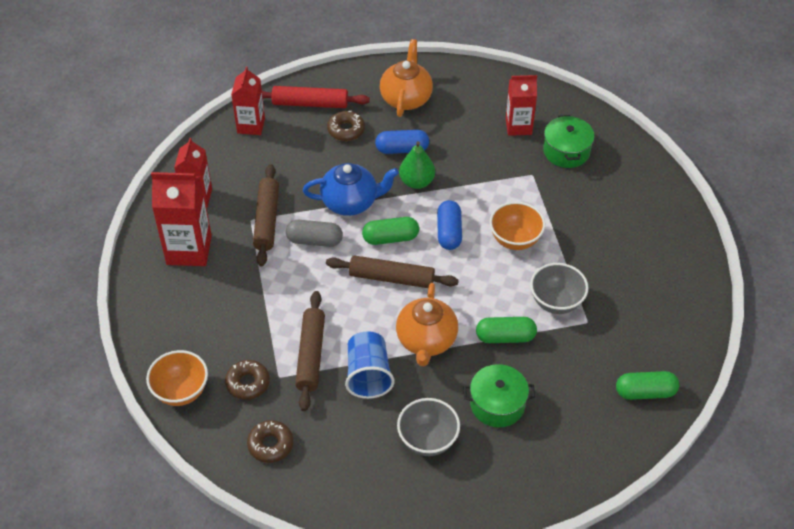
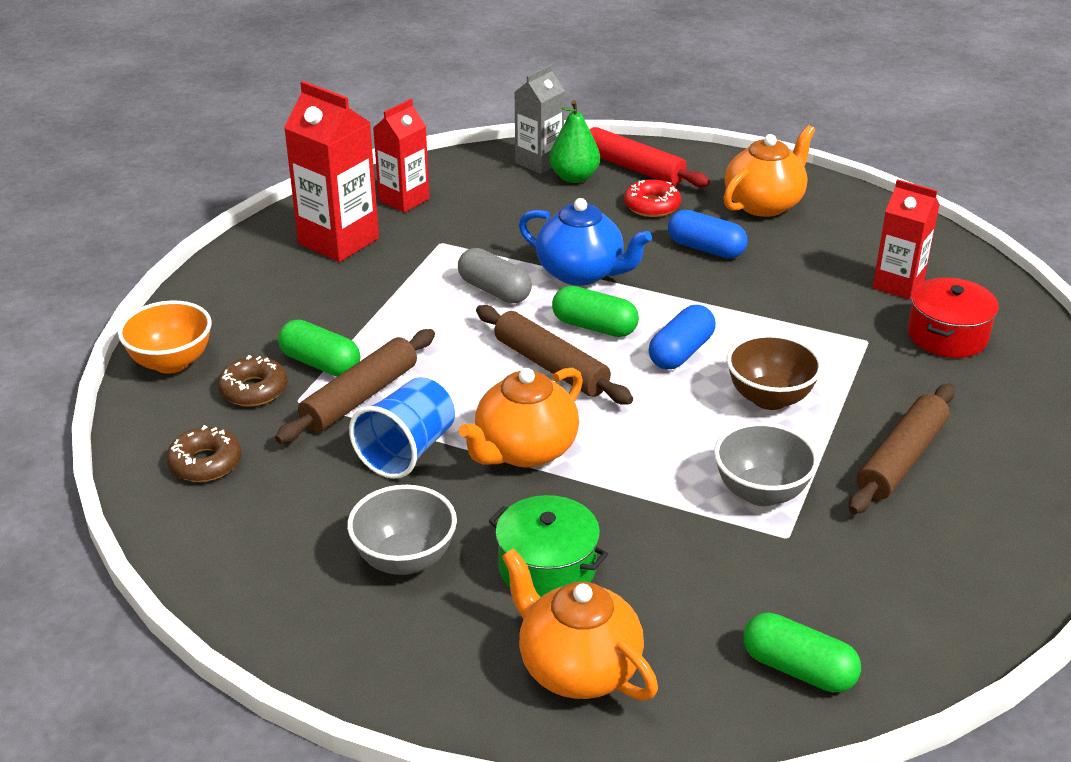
camera: 35 degrees right, 15 degrees down
(251, 125) = (539, 162): red carton -> grey carton
(267, 220) = (459, 250): brown rolling pin -> brown rolling pin (901, 459)
(346, 130) = (652, 206): brown donut -> red donut
(416, 182) = (691, 286): green pear -> green pear (574, 177)
(505, 337) = (641, 497): green capsule -> green capsule (320, 363)
(515, 240) = (769, 398): orange bowl -> brown bowl
(556, 450) = (577, 668): none -> orange teapot
(566, 151) = (947, 335): green pot -> red pot

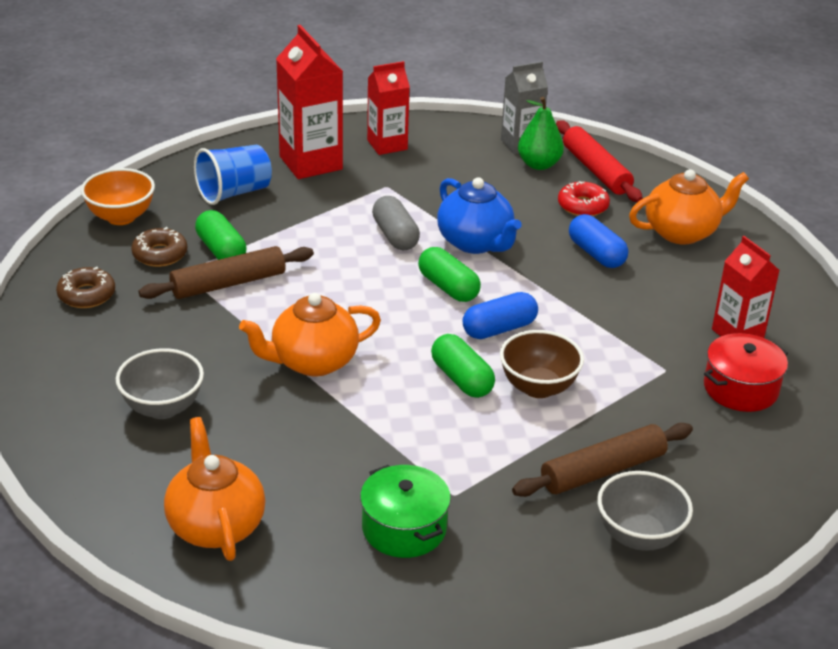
camera: 25 degrees right, 0 degrees up
(407, 451) = (228, 333): blue cup -> blue cup (234, 193)
(547, 568) = (255, 450): green pot -> green pot (404, 528)
(551, 366) = (387, 306): brown rolling pin -> none
(761, 492) = (464, 455): grey bowl -> grey bowl (639, 536)
(798, 669) = (373, 589): green capsule -> green capsule (461, 379)

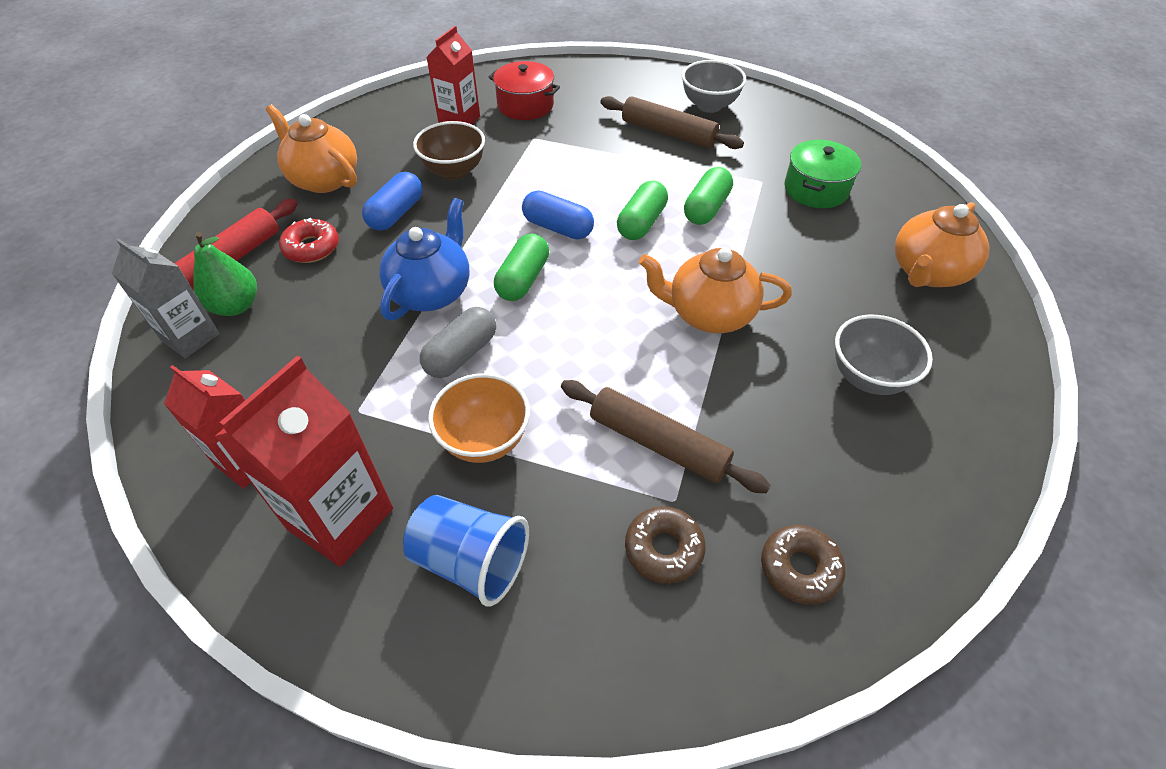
camera: 120 degrees left, 15 degrees up
(121, 217) = (624, 663): orange bowl -> orange bowl (484, 440)
(221, 250) = (605, 490): green capsule -> green capsule (706, 208)
(312, 362) = (709, 314): orange teapot -> orange teapot turned 150 degrees clockwise
(538, 387) = (612, 184): brown bowl -> brown bowl (454, 171)

